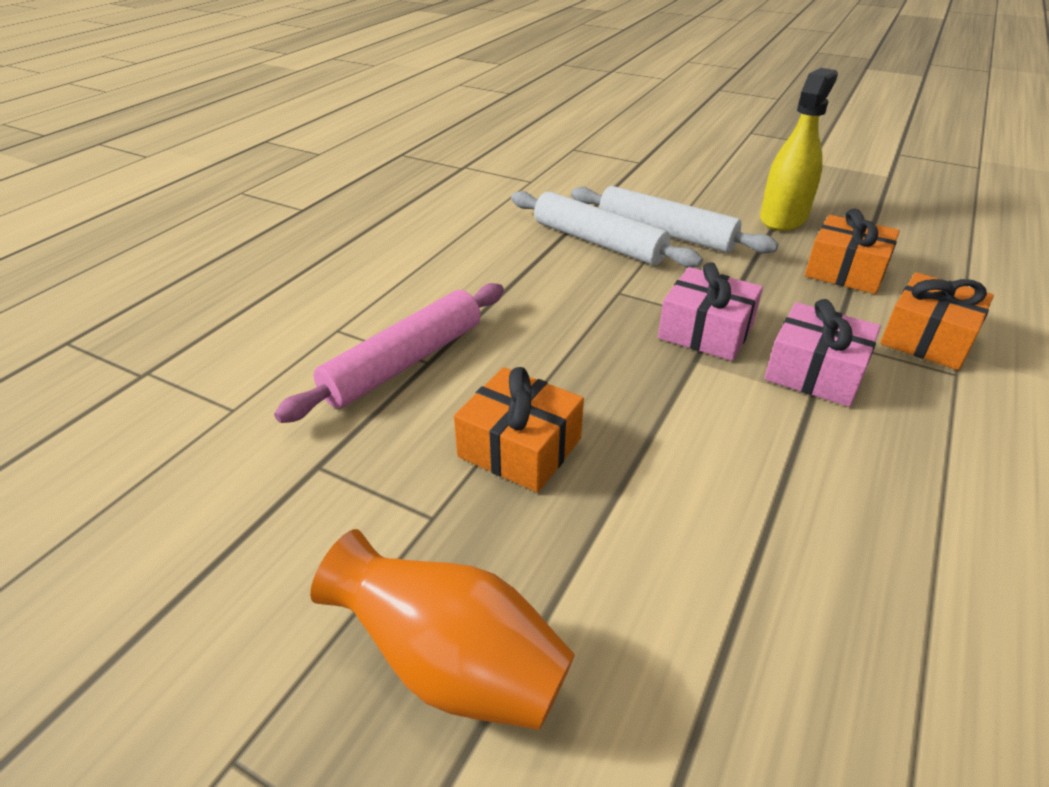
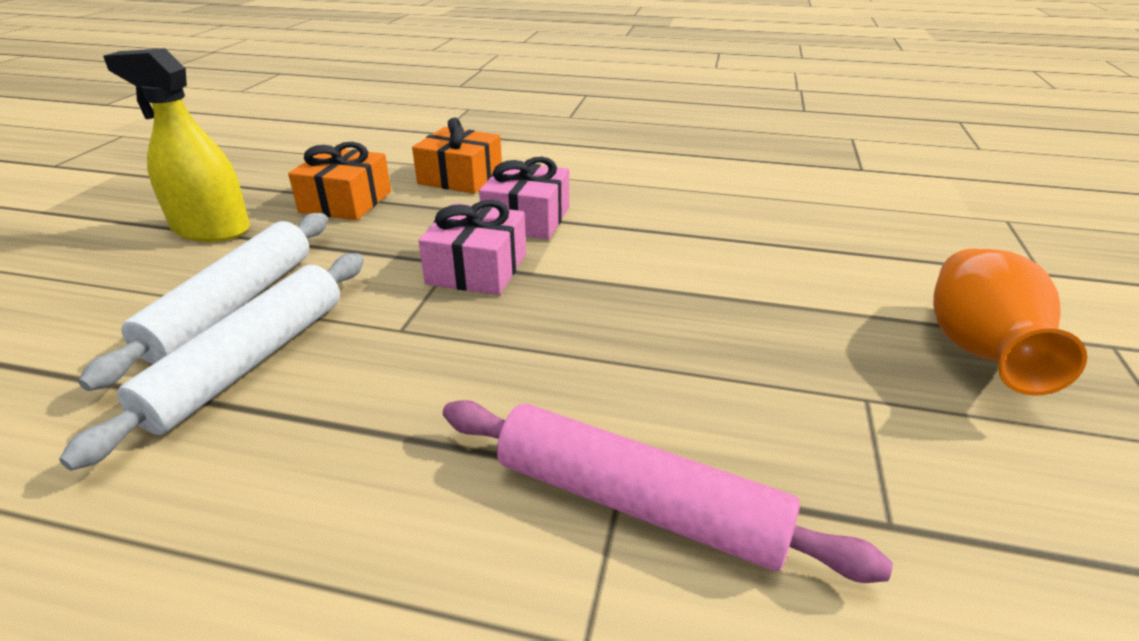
camera: 105 degrees left, 5 degrees down
(520, 447) = (730, 360): orange gift -> none

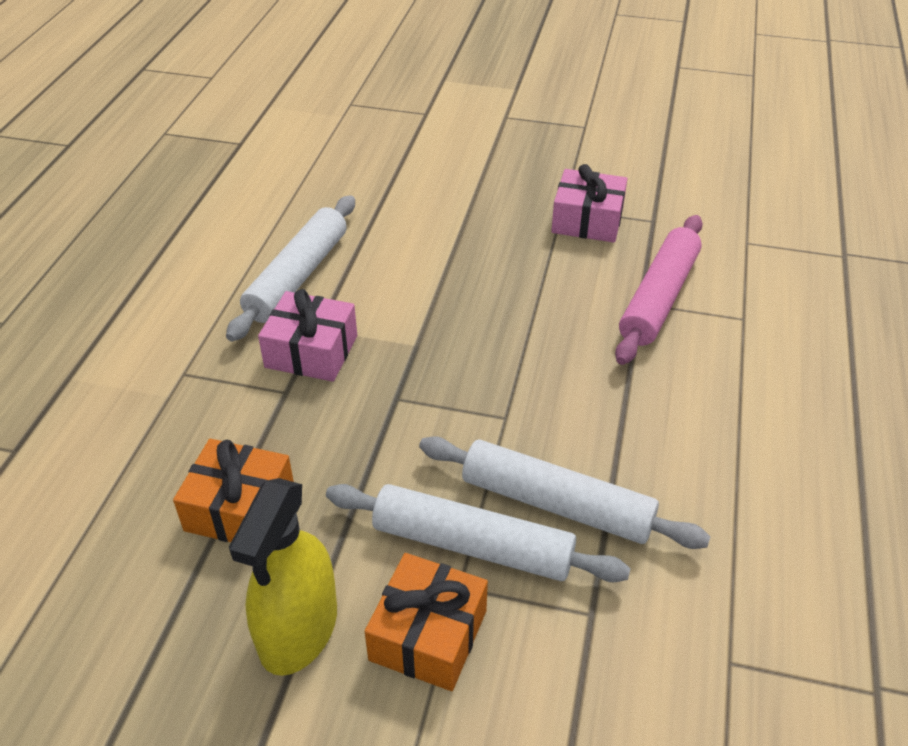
camera: 90 degrees left, 10 degrees up
(460, 177) = (190, 411): orange gift -> orange gift (428, 635)
(477, 268) = (408, 379): pink gift -> pink gift (587, 220)
(640, 207) = (297, 276): none -> white rolling pin
(978, 352) = (515, 160): orange vase -> none

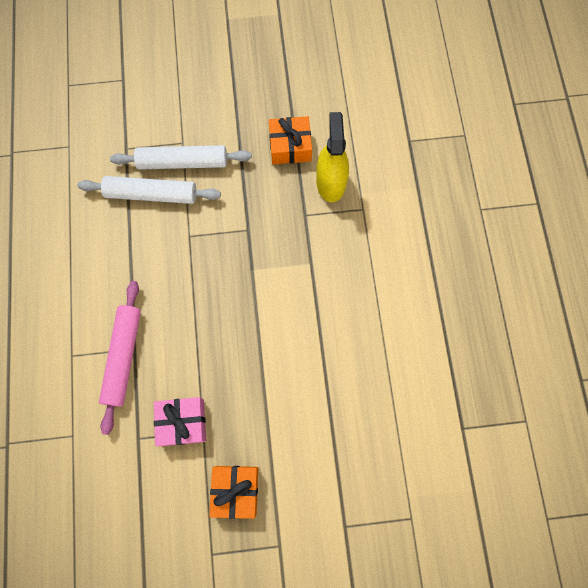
camera: 160 degrees right, 30 degrees up
(297, 276) = (344, 300): white rolling pin -> none
(298, 629) = (238, 106): yellow spray bottle -> yellow spray bottle (330, 182)
(311, 351) = (305, 245): pink gift -> none
(428, 635) = (188, 119): orange gift -> orange gift (236, 490)

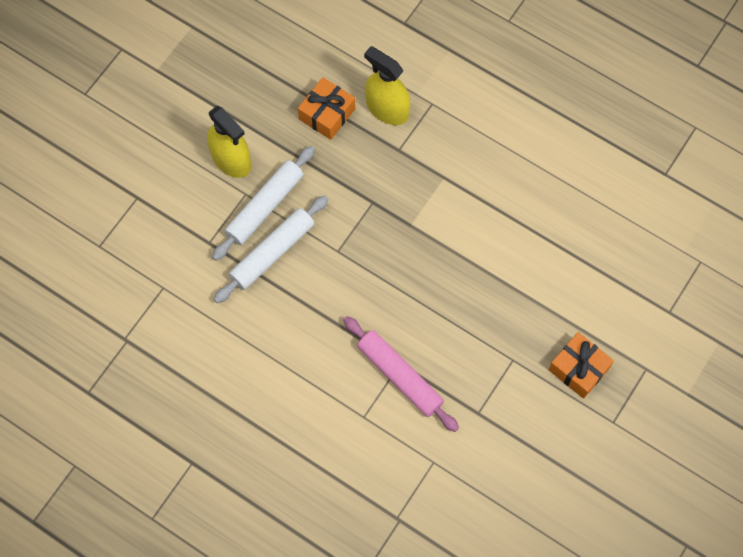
camera: 50 degrees left, 5 degrees down
(182, 422) = (493, 369): pink gift -> none
(200, 114) = (231, 159): none -> yellow spray bottle

